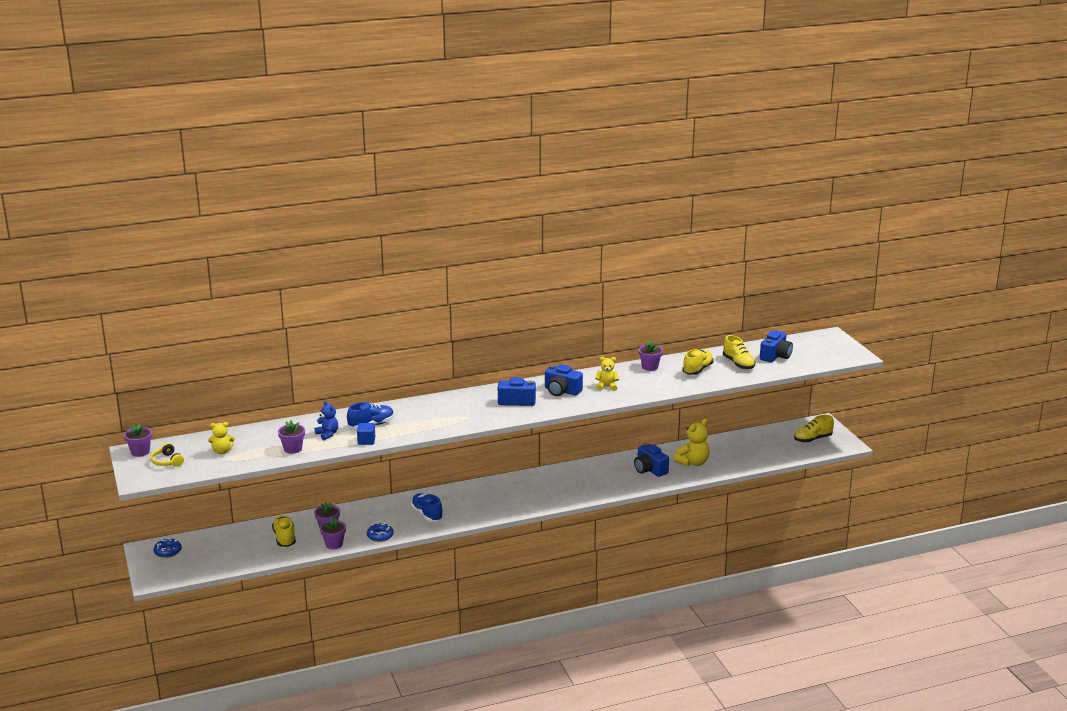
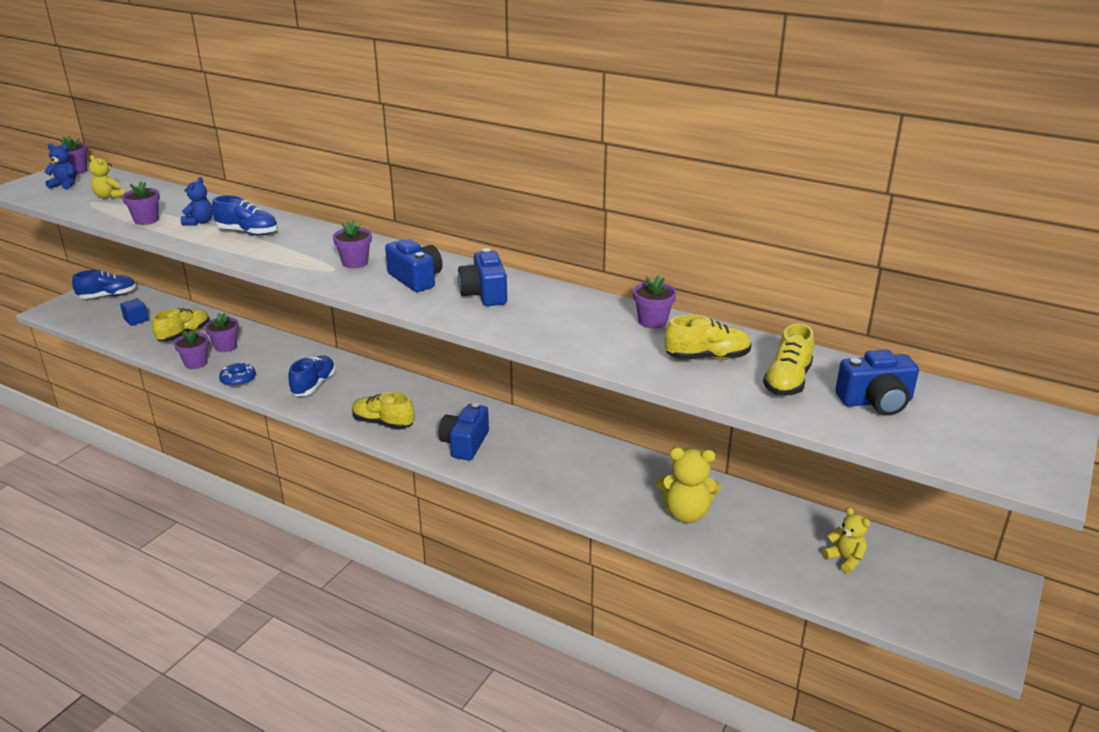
camera: 50 degrees right, 5 degrees up
(167, 461) = (65, 185): yellow headphones -> blue teddy bear
(168, 552) = (108, 296): blue donut -> blue shoe
(366, 441) = (204, 243): blue cube -> blue cube (136, 320)
(469, 409) = (355, 263): none -> purple flower pot
(607, 387) = (543, 316): yellow teddy bear -> yellow teddy bear (845, 559)
(650, 469) = (615, 486): blue camera -> blue camera (465, 444)
(813, 439) = (936, 599): yellow shoe -> yellow shoe (383, 423)

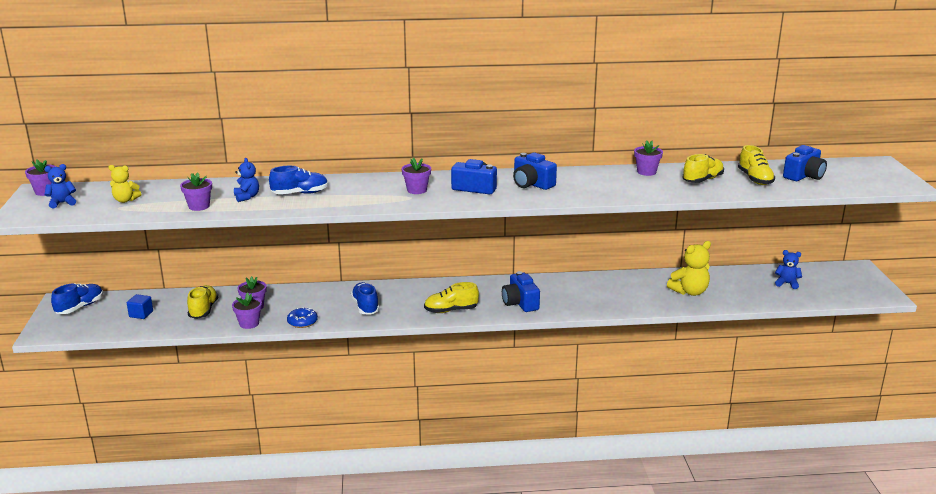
camera: 35 degrees left, 5 degrees down
(845, 559) = (787, 283): yellow teddy bear -> blue teddy bear

